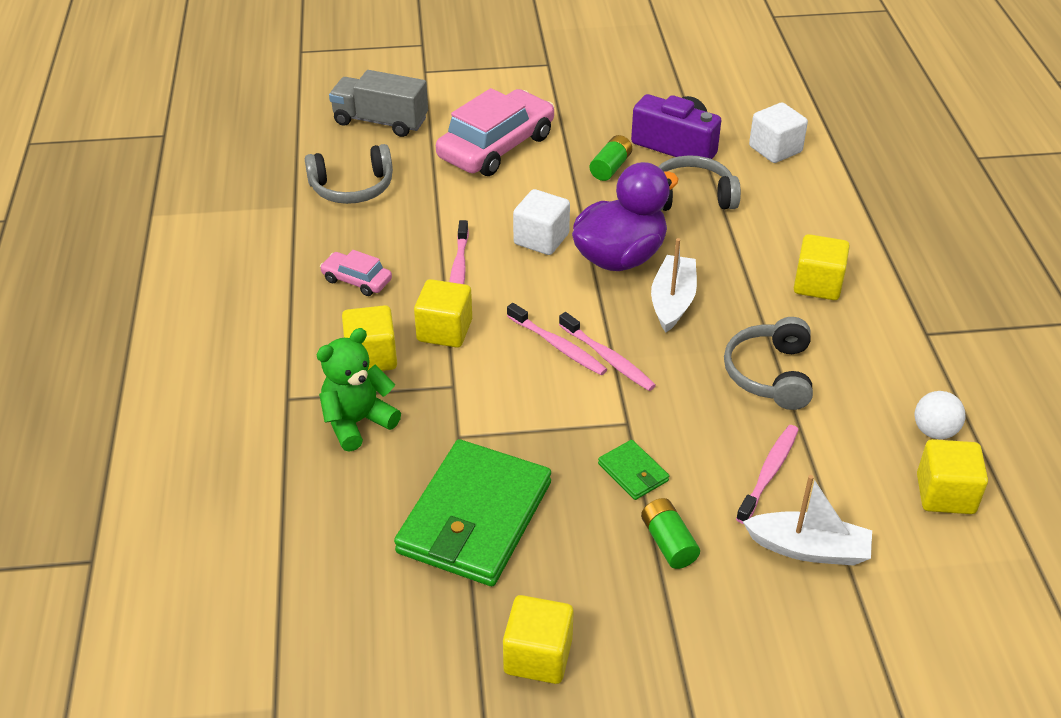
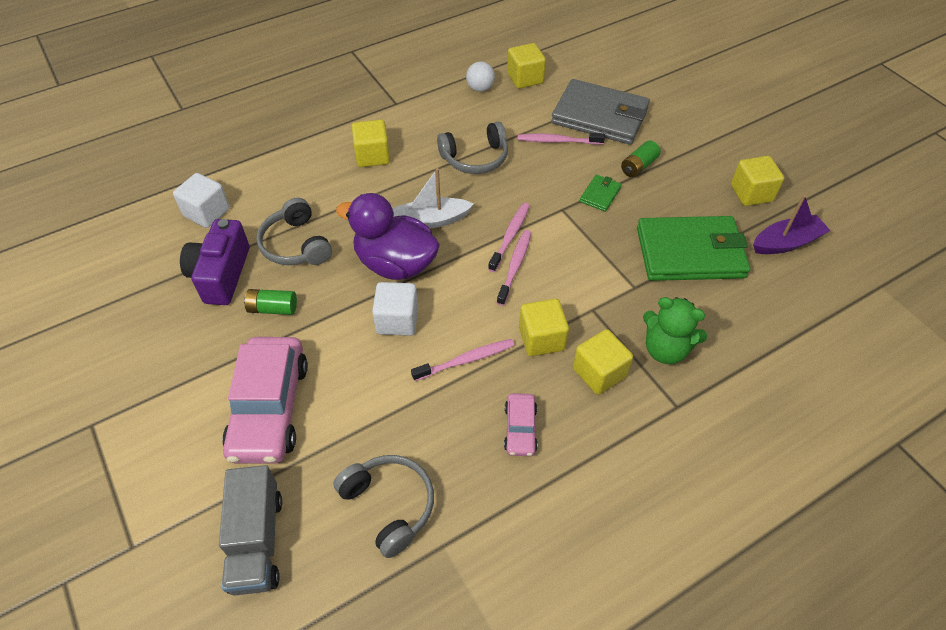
camera: 115 degrees left, 10 degrees up
(421, 639) = (786, 243): none -> purple boat
(496, 147) = (269, 408): pink car -> pink car turned 105 degrees counterclockwise
(808, 549) = (600, 116): white boat -> grey wallet

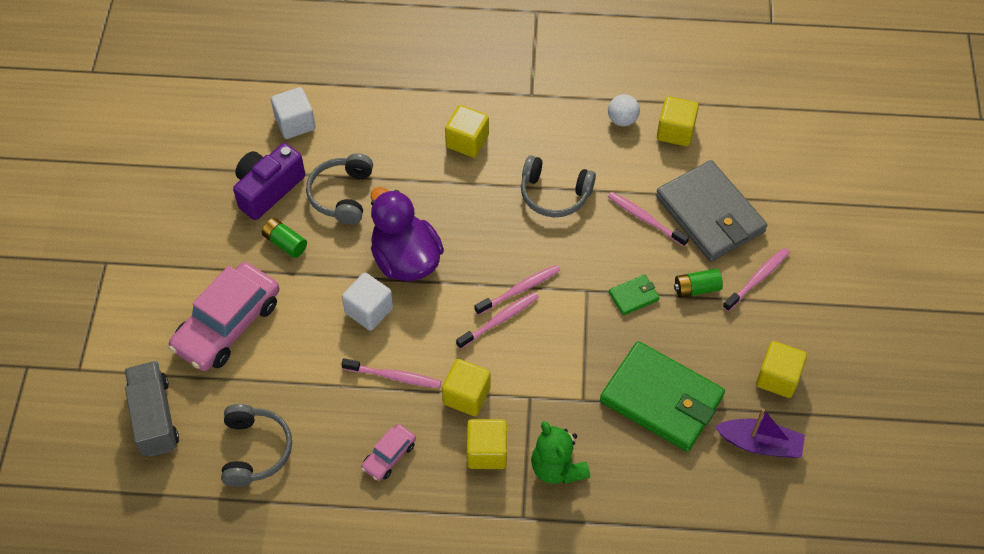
camera: 35 degrees right, 5 degrees up
(257, 541) = (155, 417): grey truck -> grey truck turned 135 degrees clockwise
(431, 220) = (466, 236): white boat -> none
(672, 139) = (757, 279): none -> pink toothbrush

